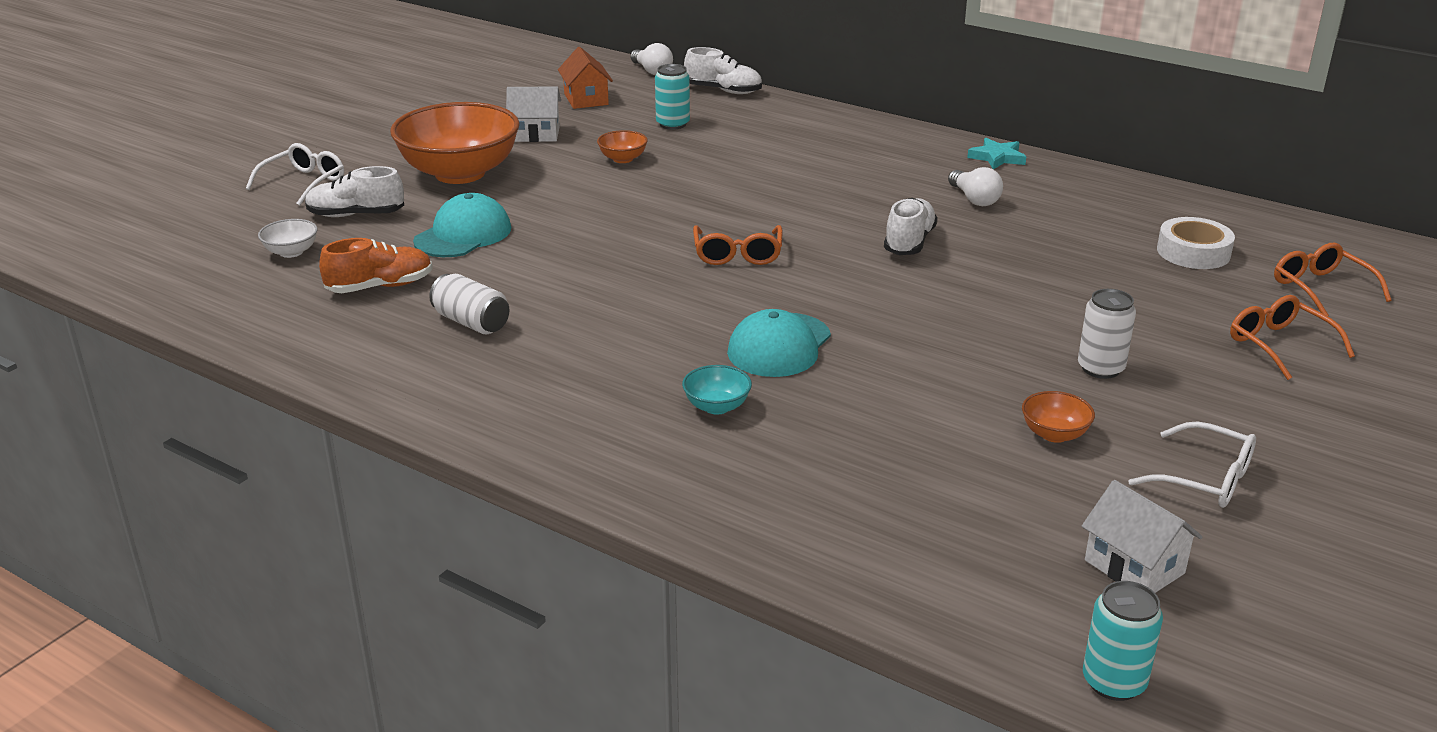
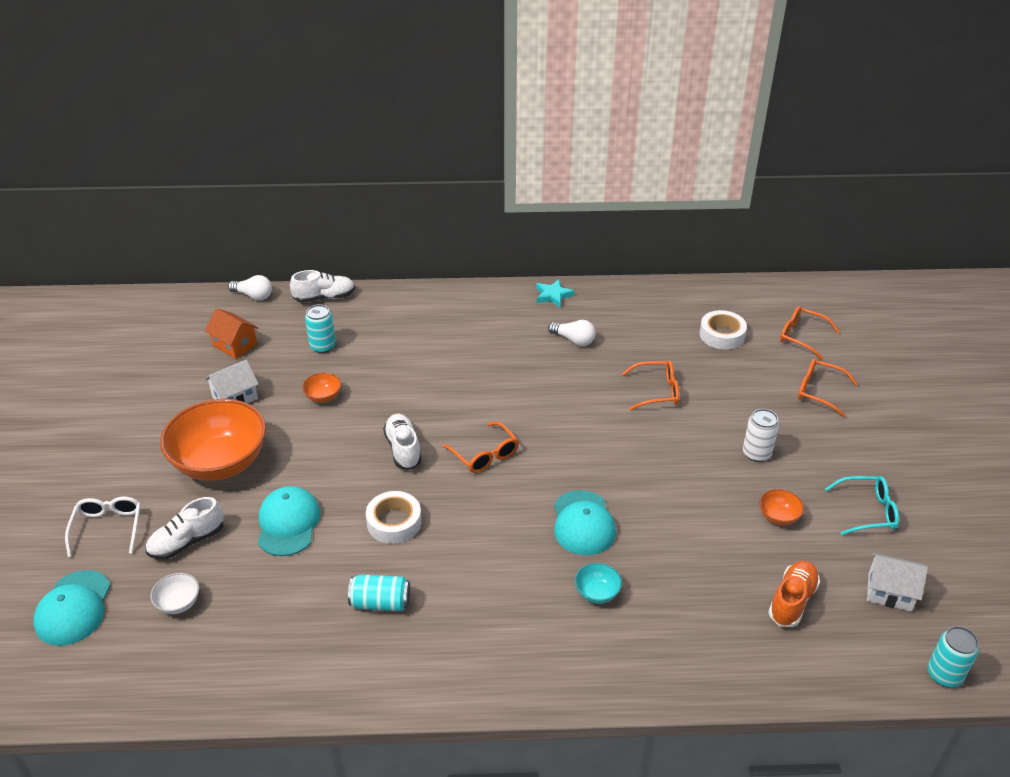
camera: 35 degrees left, 10 degrees up
(205, 223) = (73, 608): none -> turquoise cap
(380, 287) = (282, 603): orange shoe -> orange shoe (792, 601)
(471, 322) = (380, 603): white can -> turquoise can
(568, 270) = (394, 522): none -> white tape
(909, 242) = (572, 396): white shoe -> white shoe (403, 449)
(1029, 272) = (657, 391): none -> orange glasses
(1205, 479) = (868, 511): white glasses -> turquoise glasses

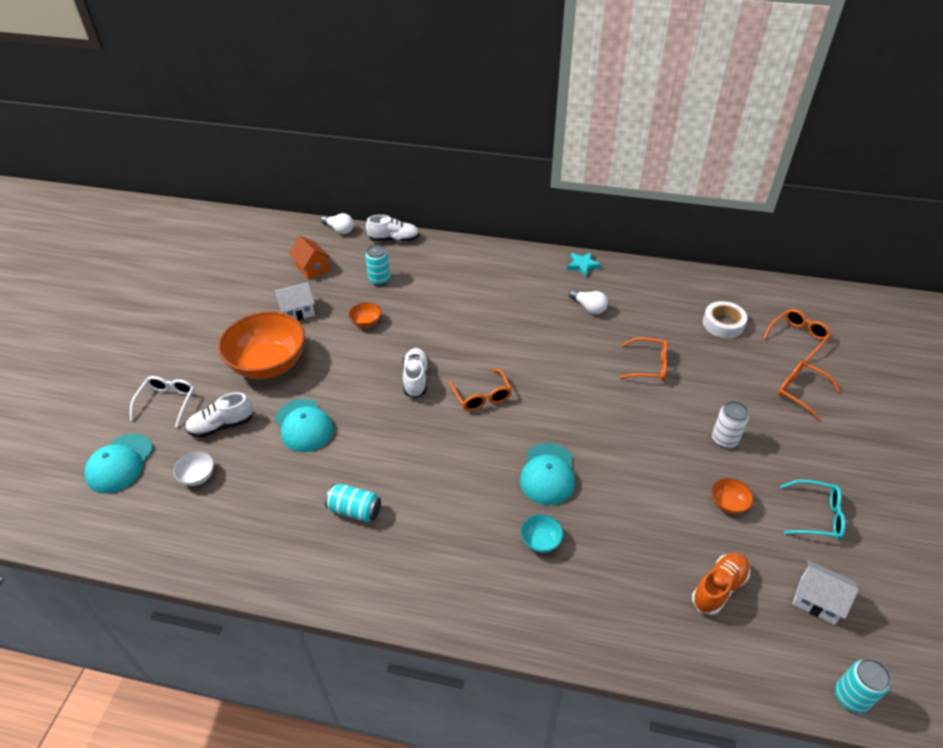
camera: 15 degrees right, 5 degrees up
(288, 523) = (304, 425): turquoise cap -> turquoise cap turned 135 degrees clockwise
(394, 522) = (388, 441): white tape -> none
(801, 336) = (797, 337): orange glasses -> orange glasses turned 90 degrees clockwise

